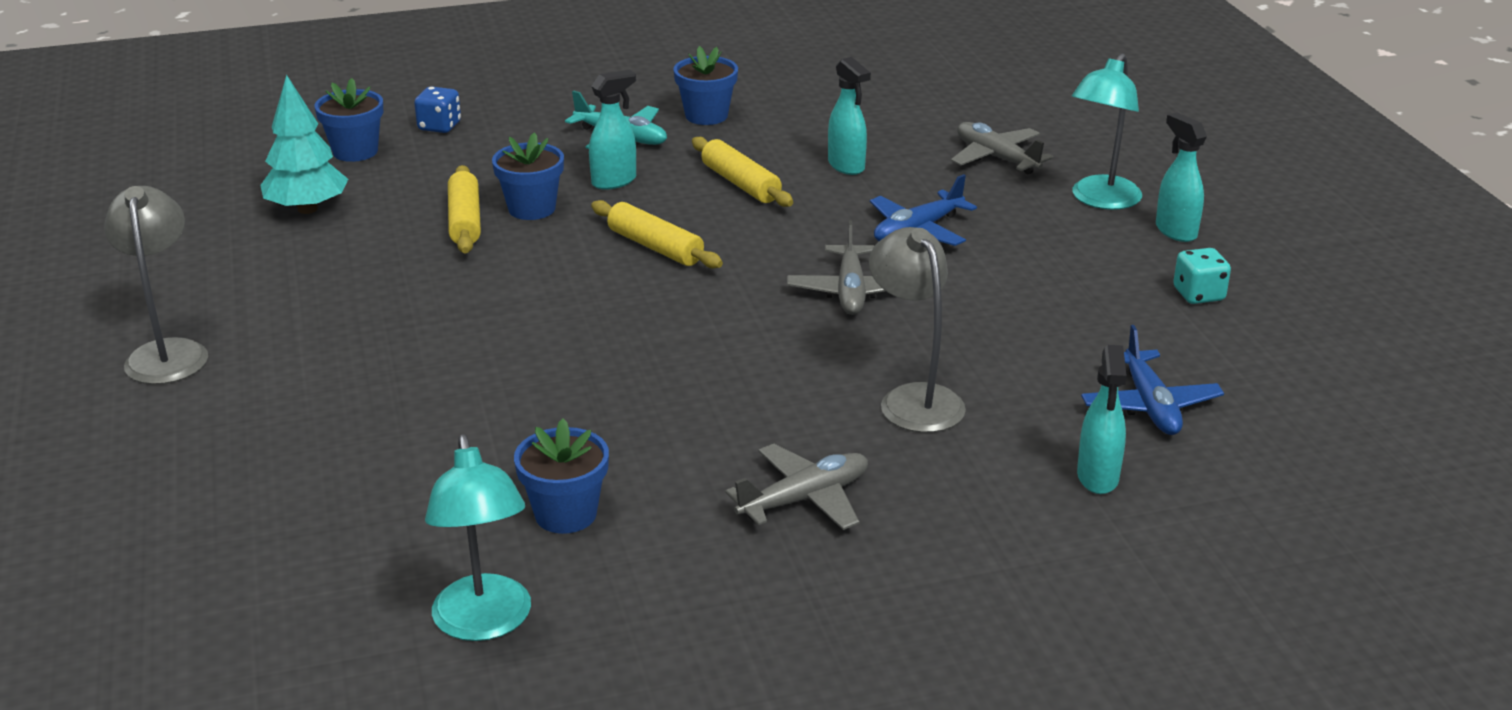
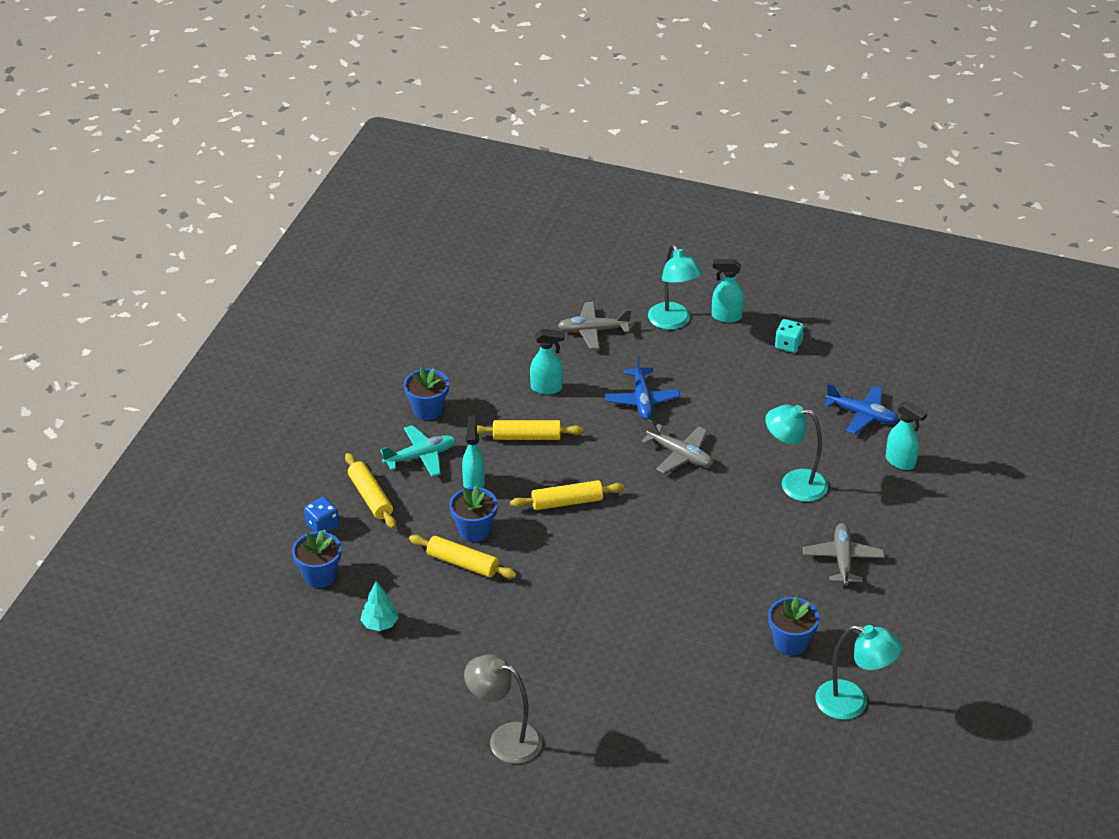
camera: 55 degrees left, 10 degrees up
(307, 209) = (380, 624): turquoise tree -> turquoise tree, size x0.63
(518, 135) = (370, 497): none -> yellow rolling pin
(914, 399) = (794, 484): grey lamp -> turquoise lamp

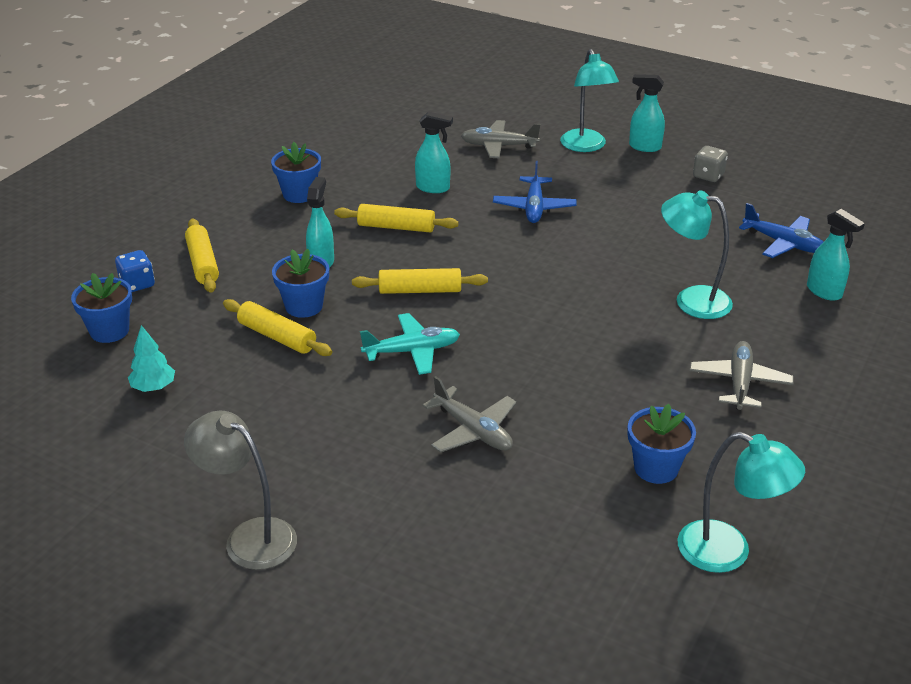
camera: 10 degrees right, 5 degrees down
(421, 457) = (274, 233): turquoise plane -> turquoise plane (412, 351)
(680, 455) = (563, 259): grey plane -> grey plane (473, 430)
(788, 345) = (708, 176): turquoise dice -> grey dice

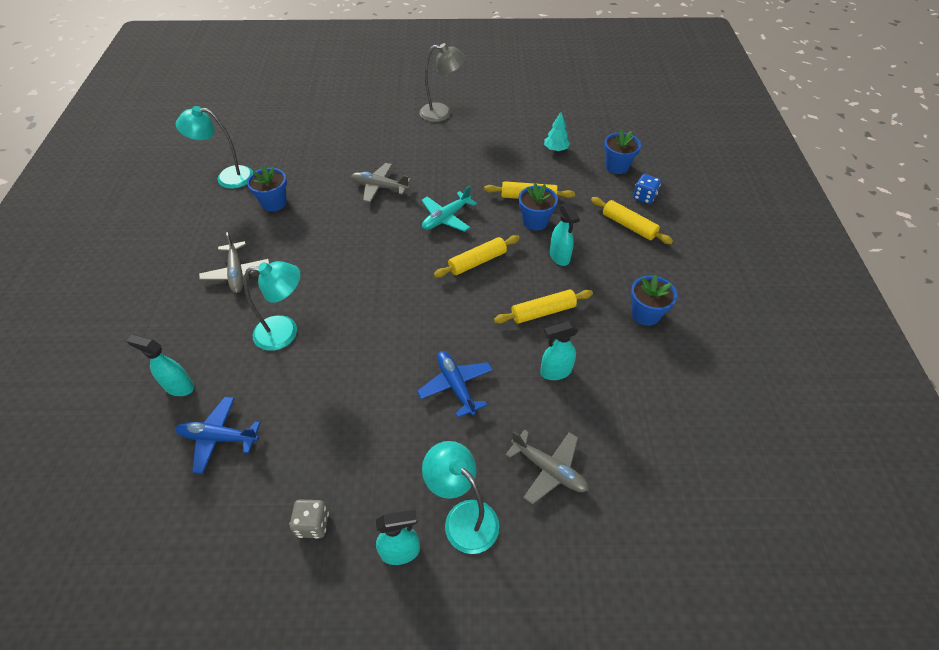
camera: 150 degrees right, 15 degrees up
(498, 146) = (549, 469): grey plane -> grey plane turned 60 degrees clockwise

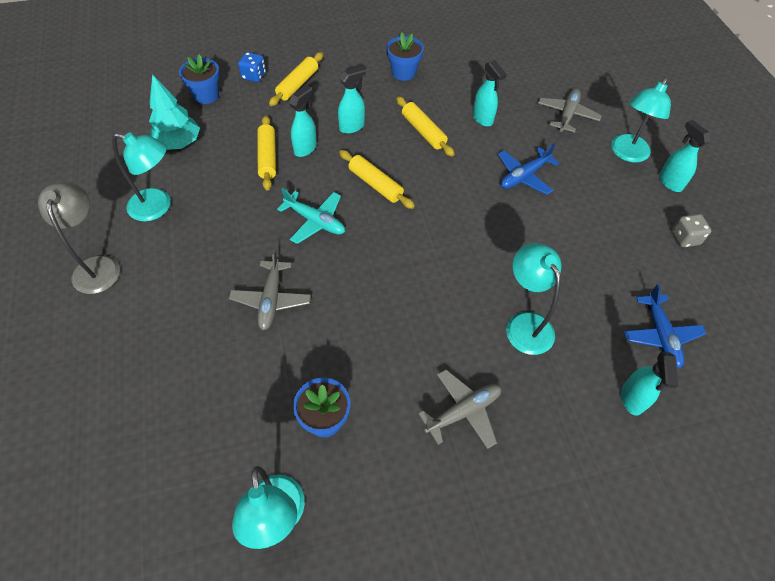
camera: 105 degrees left, 5 degrees up
(488, 138) = (158, 207): none -> turquoise lamp
(535, 221) = (305, 148): blue flower pot -> turquoise spray bottle
(555, 149) = (178, 144): turquoise tree -> turquoise tree, size x1.60

